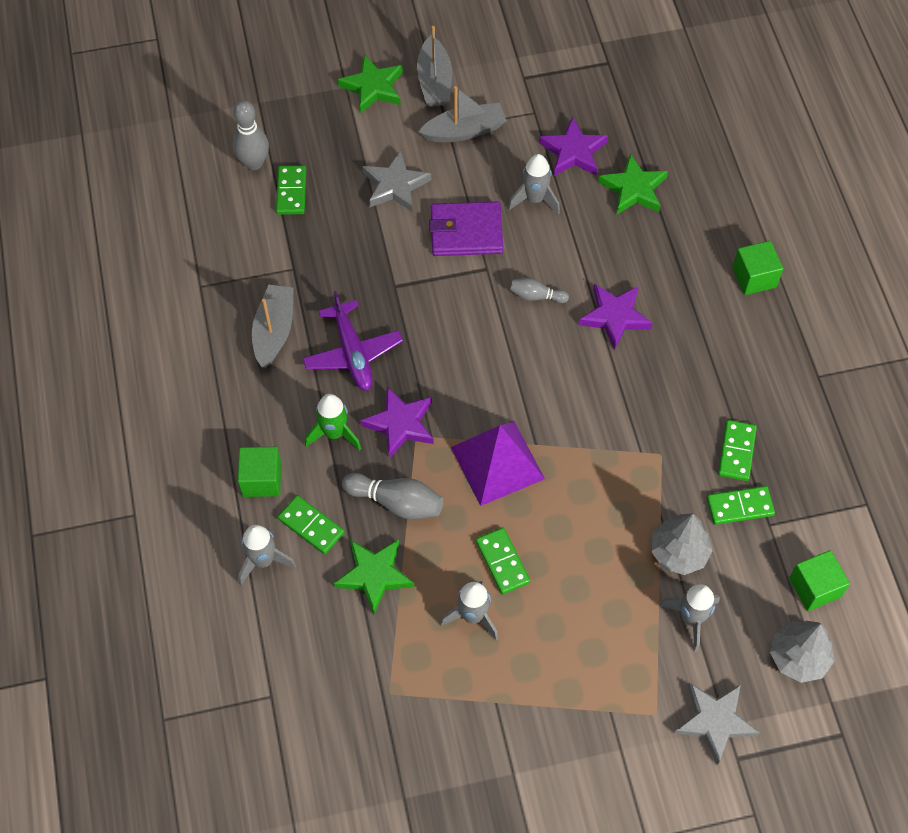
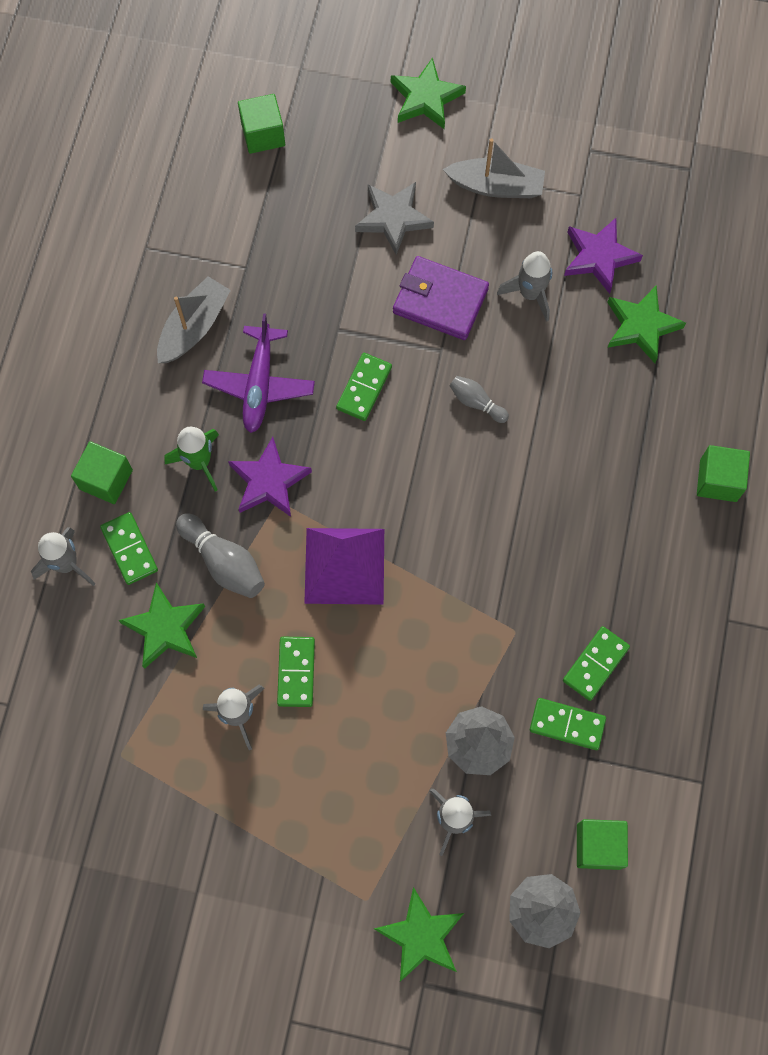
camera: 25 degrees right, 10 degrees up
(254, 163) = (263, 134): grey bowling pin -> green cube
(291, 192) = (285, 182): green domino -> green domino (364, 388)
(434, 81) = (493, 117): grey boat -> none
(615, 317) = (546, 460): purple star -> none
(714, 721) = (421, 936): grey star -> green star

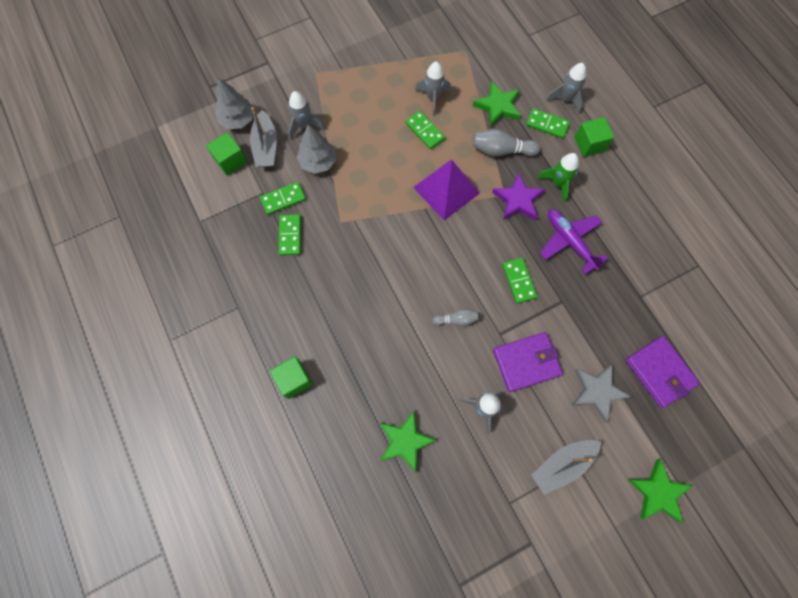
camera: 140 degrees right, 0 degrees up
(194, 327) = (630, 244): grey boat -> grey boat (266, 147)
(263, 134) = (716, 383): green cube -> none
(309, 186) = (659, 372): none -> purple wallet
(421, 936) = (282, 76): green star -> none
(599, 257) = (464, 467): purple star -> none

